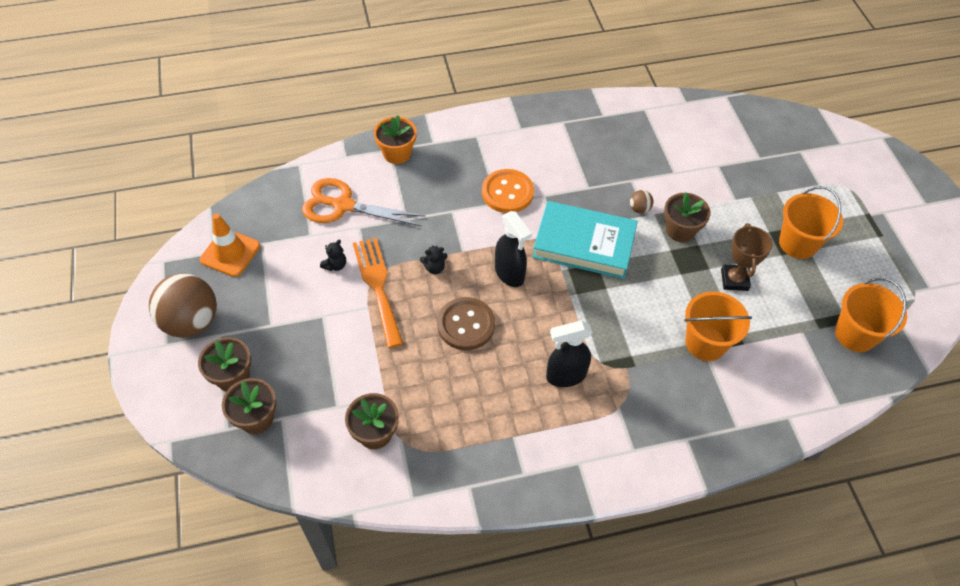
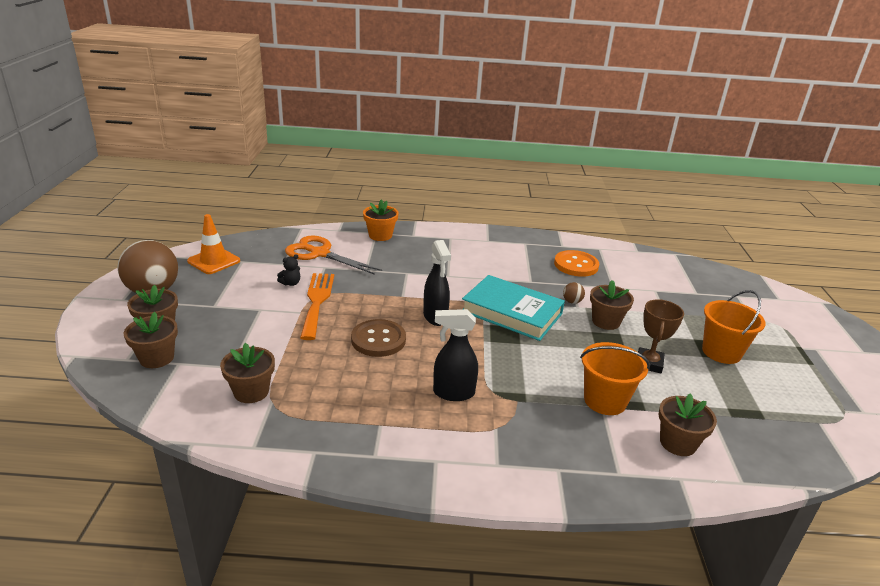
camera: 15 degrees right, 25 degrees down
(434, 268) = (372, 301): black teddy bear -> none
(507, 192) = (459, 271): orange button -> orange button (576, 265)
(779, 376) = (678, 443): none -> brown flower pot
(855, 334) = (771, 429): orange bucket -> none

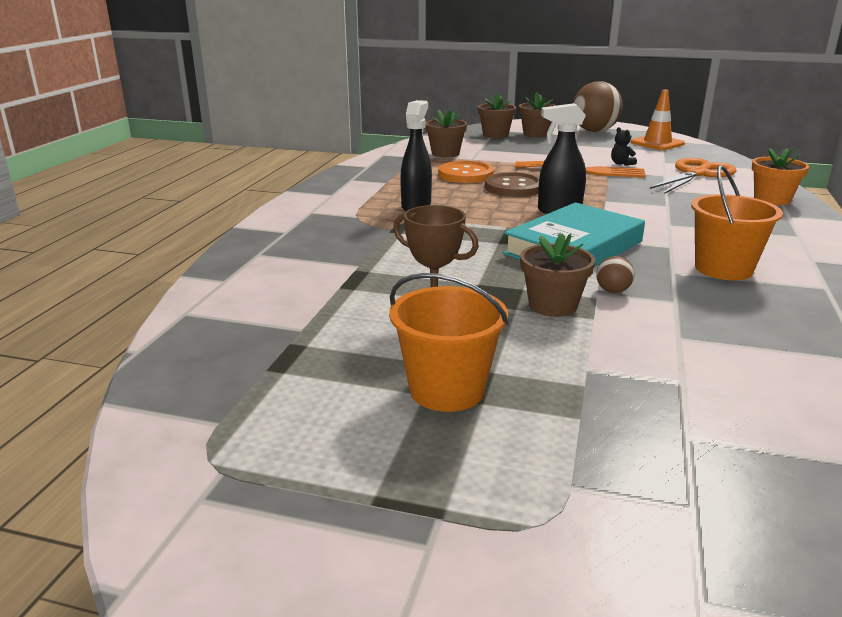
camera: 105 degrees right, 5 degrees down
(576, 265) = (758, 318): orange button -> orange button (465, 174)
(605, 400) = (368, 269): orange bucket -> orange bucket (723, 269)
(678, 443) = (272, 292): brown flower pot -> none

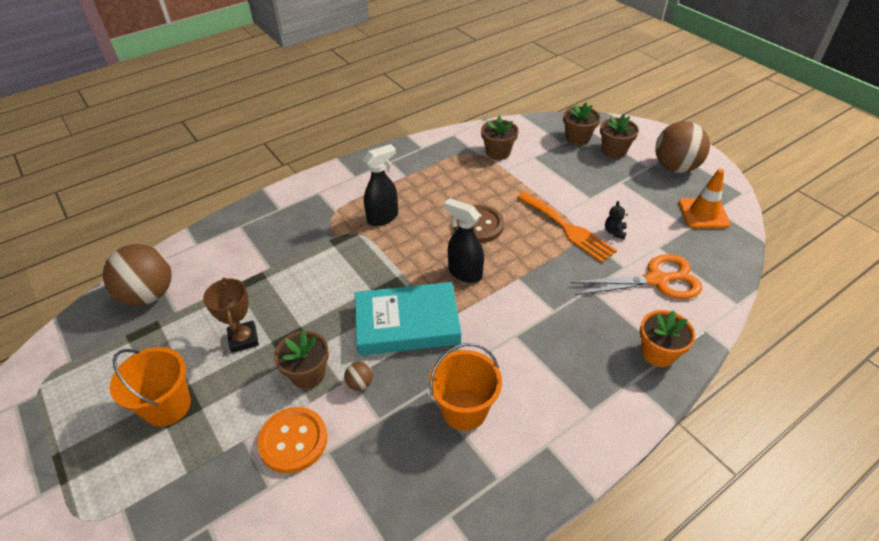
camera: 40 degrees right, 20 degrees up
(234, 332) = (149, 295): none -> brown ball
(465, 174) = (470, 190): orange button -> orange button (293, 441)

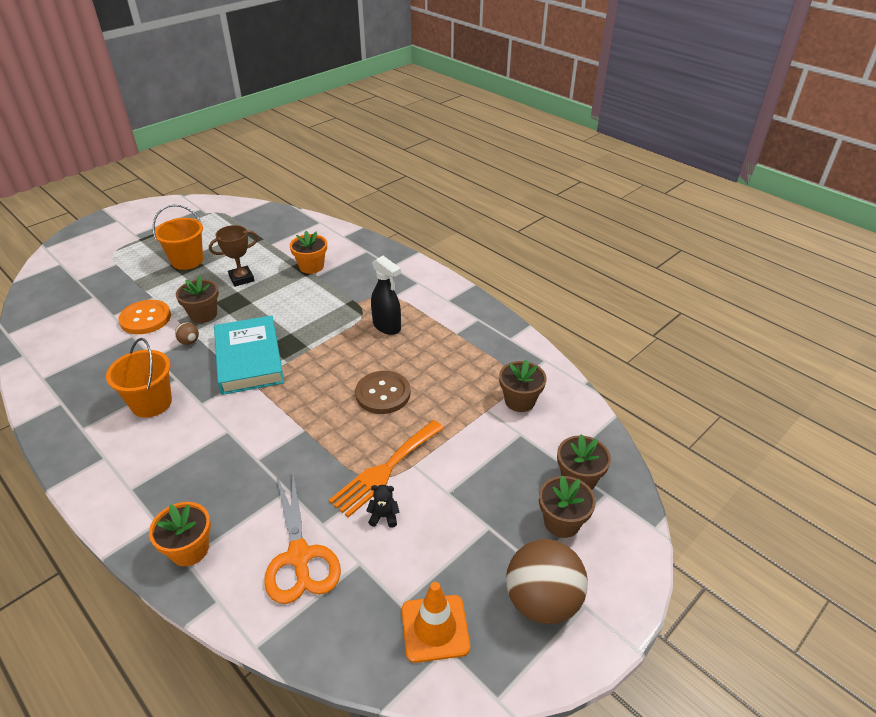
camera: 80 degrees right, 5 degrees down
(149, 295) = (288, 229): brown ball -> none
(248, 272) = (311, 266): none -> orange flower pot
(464, 273) = (311, 389): black spray bottle -> none

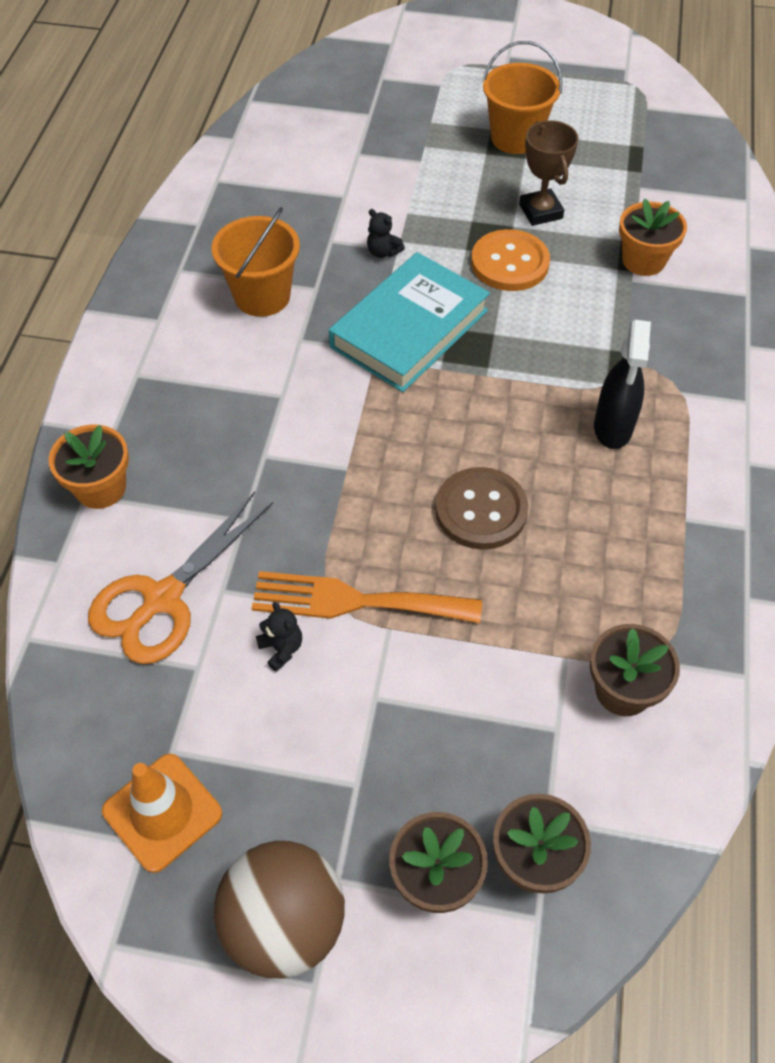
camera: 55 degrees right, 15 degrees up
(145, 318) = (381, 184): orange button -> orange button (510, 263)
(189, 342) = (383, 252): brown ball -> black teddy bear
(203, 314) = (440, 228): brown flower pot -> none
(241, 278) = (540, 211): brown trophy -> brown trophy turned 45 degrees clockwise

